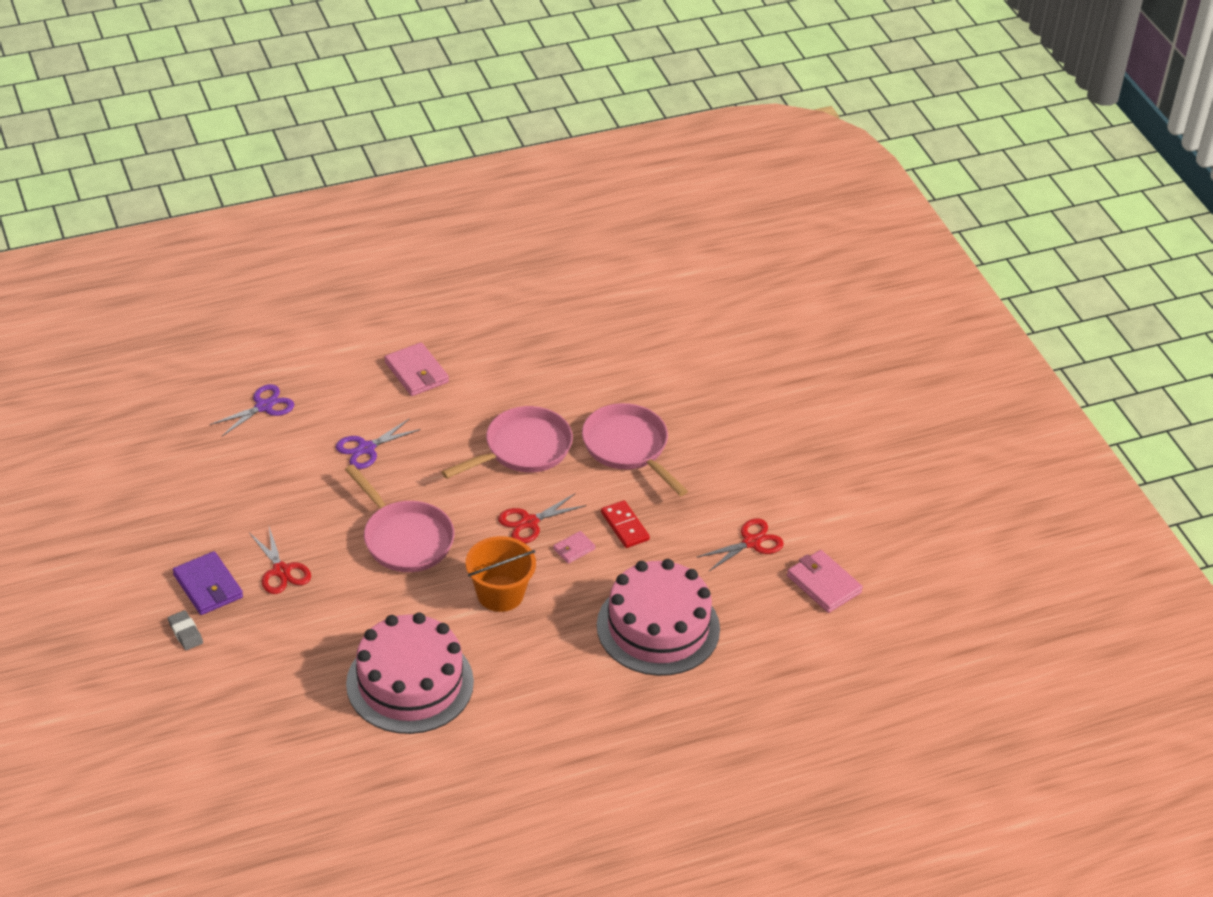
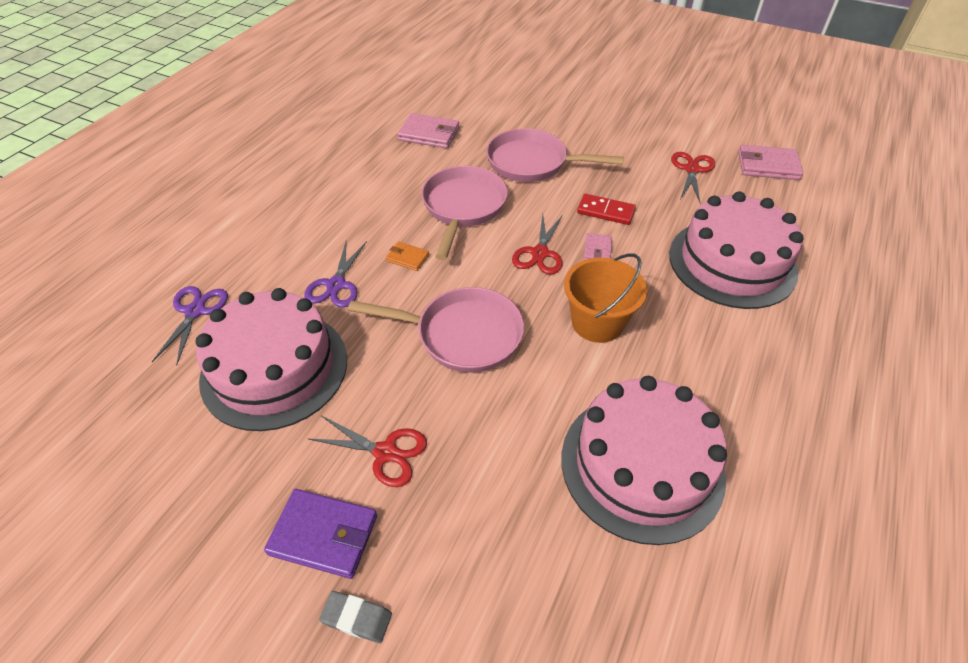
camera: 40 degrees left, 5 degrees up
(273, 478) = (274, 368): none -> pink cake
(416, 372) = (310, 205): pink wallet -> pink wallet (429, 134)
(435, 461) = (407, 258): none -> orange wallet

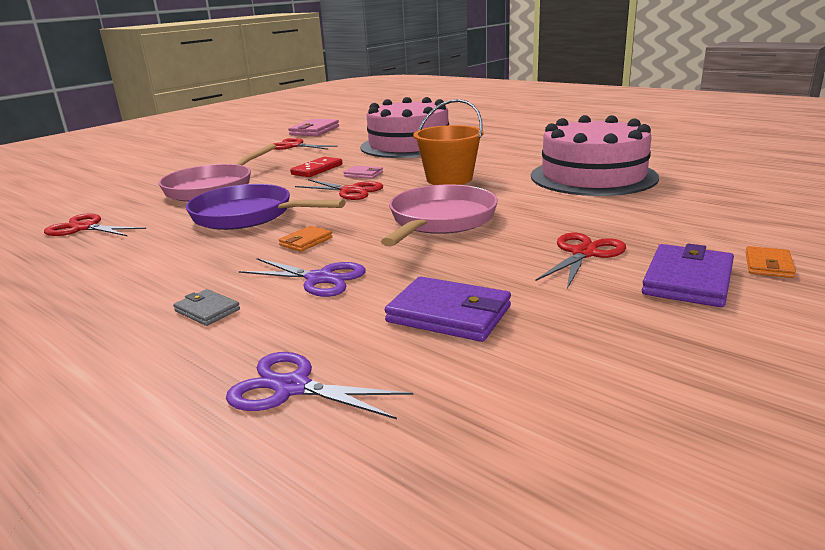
camera: 75 degrees left, 25 degrees down
(274, 368) = (449, 314): pink cake -> purple wallet
(291, 245) = (207, 310): none -> grey wallet
(357, 618) = (768, 265): grey eraser -> orange wallet
(429, 134) = (84, 228): pink wallet -> red scissors
(463, 207) = (248, 215): pink pan -> purple pan

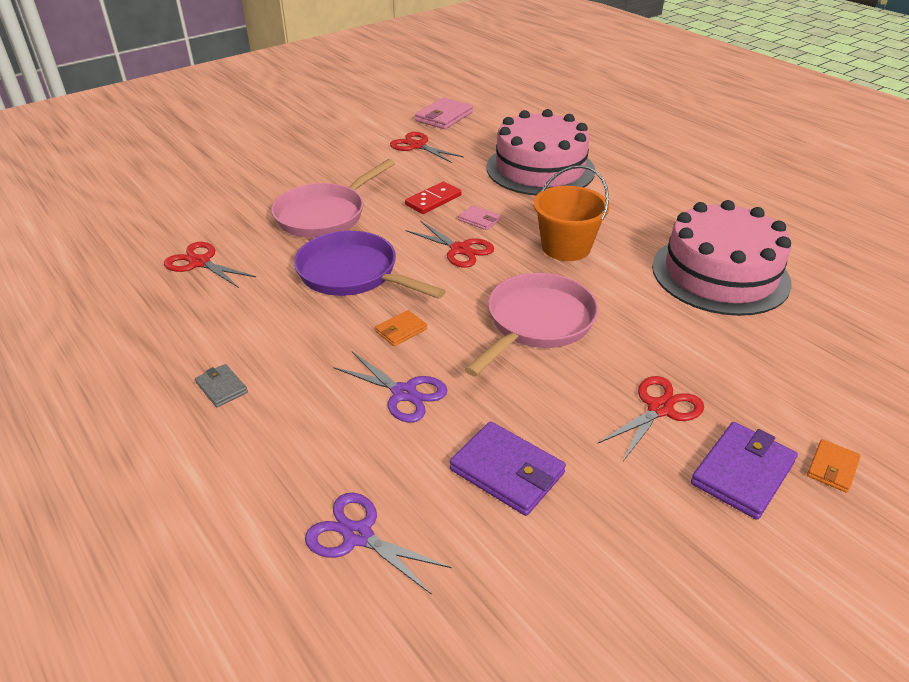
camera: 10 degrees right, 15 degrees up
(207, 310) = (301, 418): grey wallet -> grey wallet (221, 388)

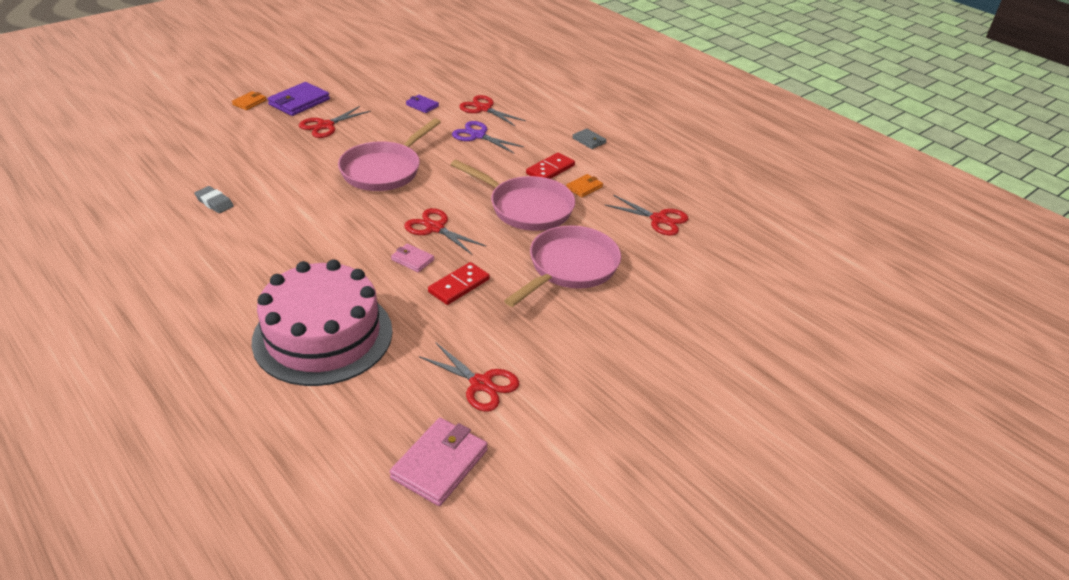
camera: 175 degrees right, 0 degrees up
(305, 329) = (550, 169): none -> red domino
(353, 274) = (526, 208): purple pan -> pink pan
(357, 535) = (495, 89): purple scissors -> none
(388, 466) = (483, 108): none -> red scissors
(401, 330) = (482, 167): orange wallet -> orange wallet (584, 187)
(507, 471) = (422, 105): purple wallet -> purple wallet, size x0.55
(566, 247) = (337, 229): orange bucket -> none
(720, 274) = (214, 202): pink cake -> grey eraser

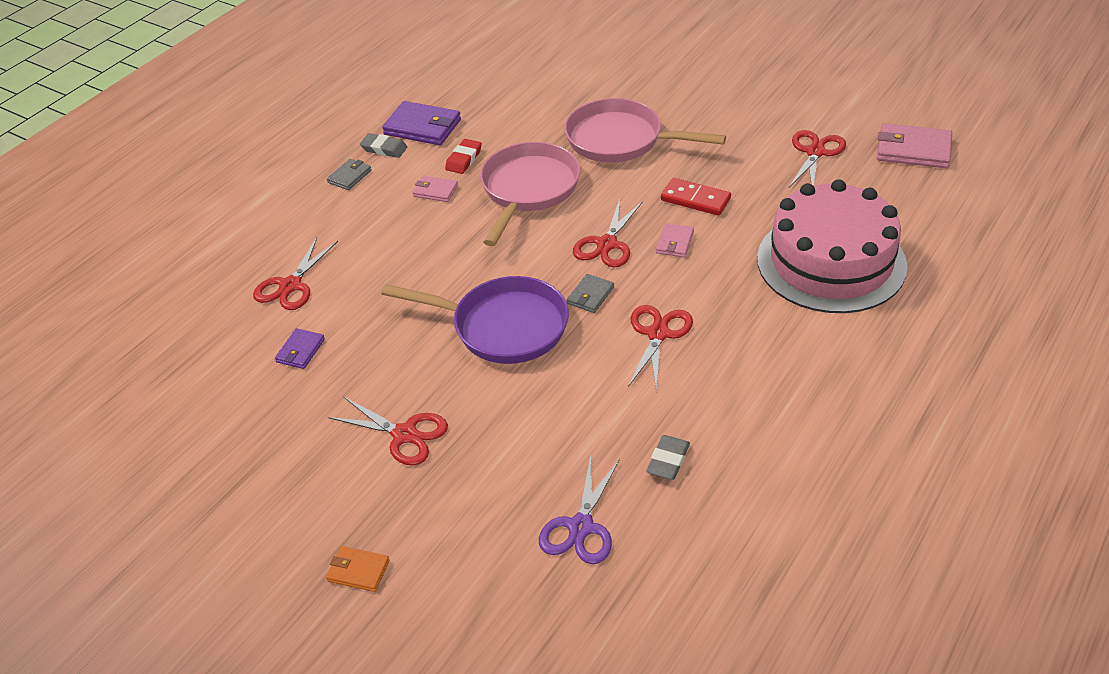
camera: 100 degrees left, 5 degrees up
(299, 102) = (335, 502): purple wallet -> purple wallet (422, 127)
(384, 170) = (503, 327): pink pan -> purple pan
(385, 208) = (590, 295): none -> grey wallet
(477, 135) = (373, 270): purple scissors -> purple scissors (580, 527)
(550, 169) = (435, 191): red domino -> pink wallet
(584, 187) = (464, 159): orange wallet -> red eraser
(617, 158) = (384, 149): none -> grey eraser
(659, 219) = (503, 102): red scissors -> red scissors (658, 334)

